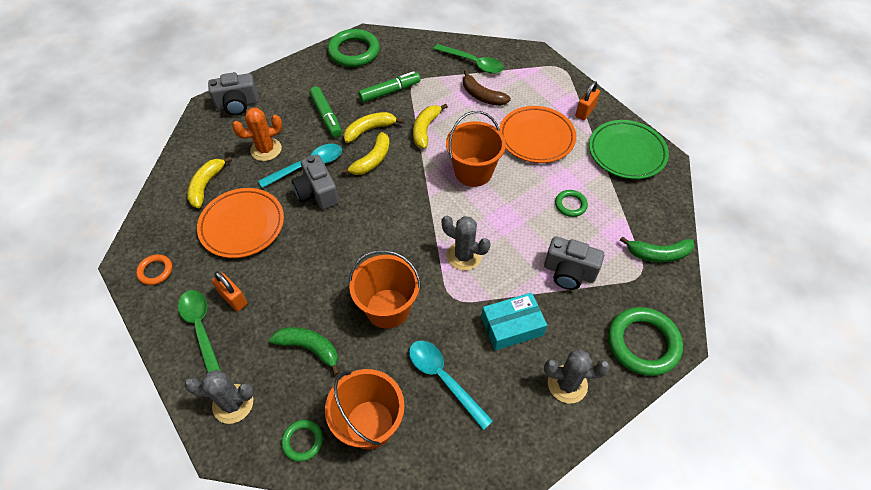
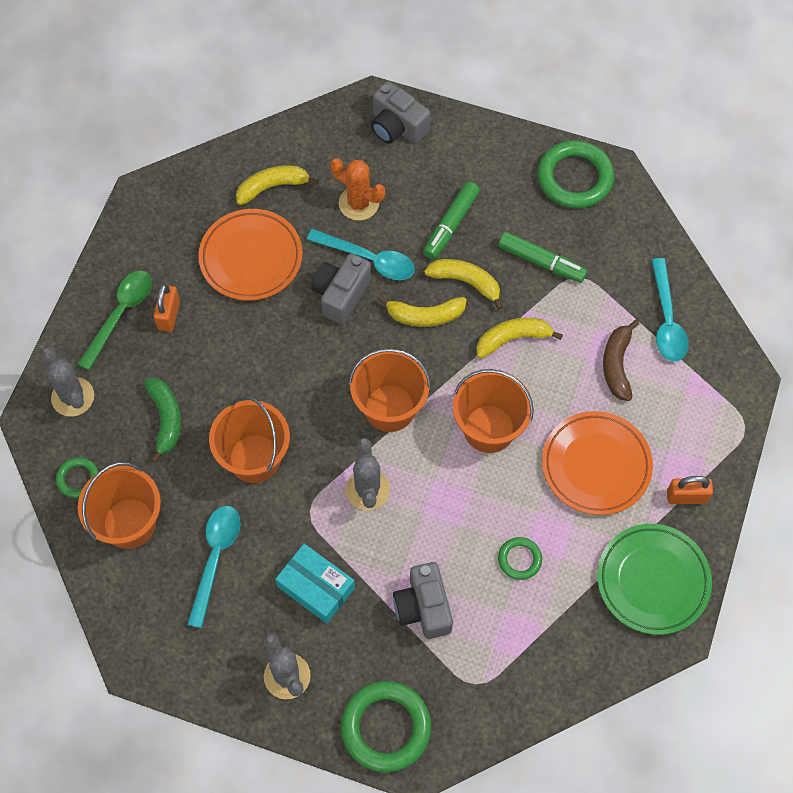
camera: 55 degrees right, 10 degrees up
(155, 271) = (149, 226): orange ring -> none
(417, 212) = (390, 408): none -> orange bucket
(473, 63) = (666, 319): green spoon -> turquoise spoon
(658, 254) = (518, 690): green banana -> none

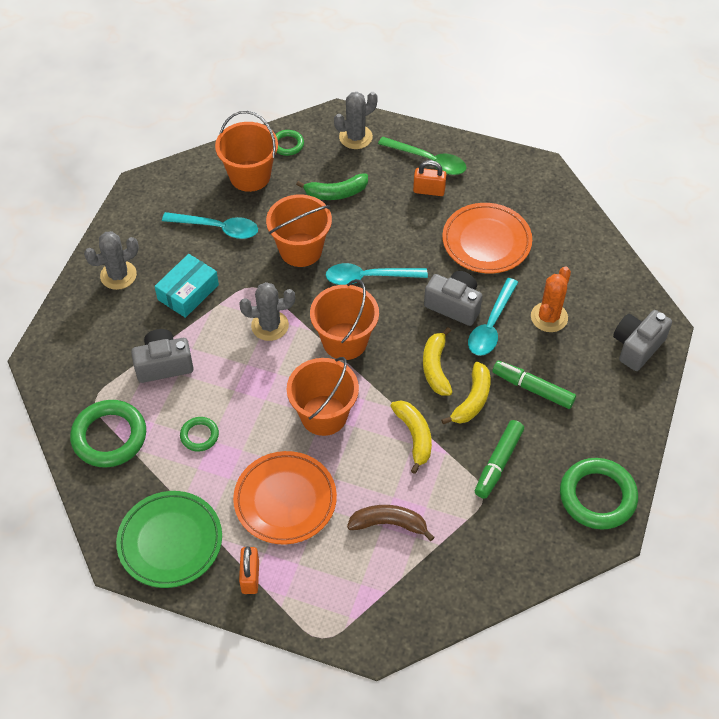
camera: 90 degrees right, 10 degrees down
(272, 187) = (559, 254): yellow banana -> none
(386, 727) = (68, 339): green ring -> green ring (109, 436)
(666, 319) = (440, 572): turquoise spoon -> turquoise spoon (369, 277)

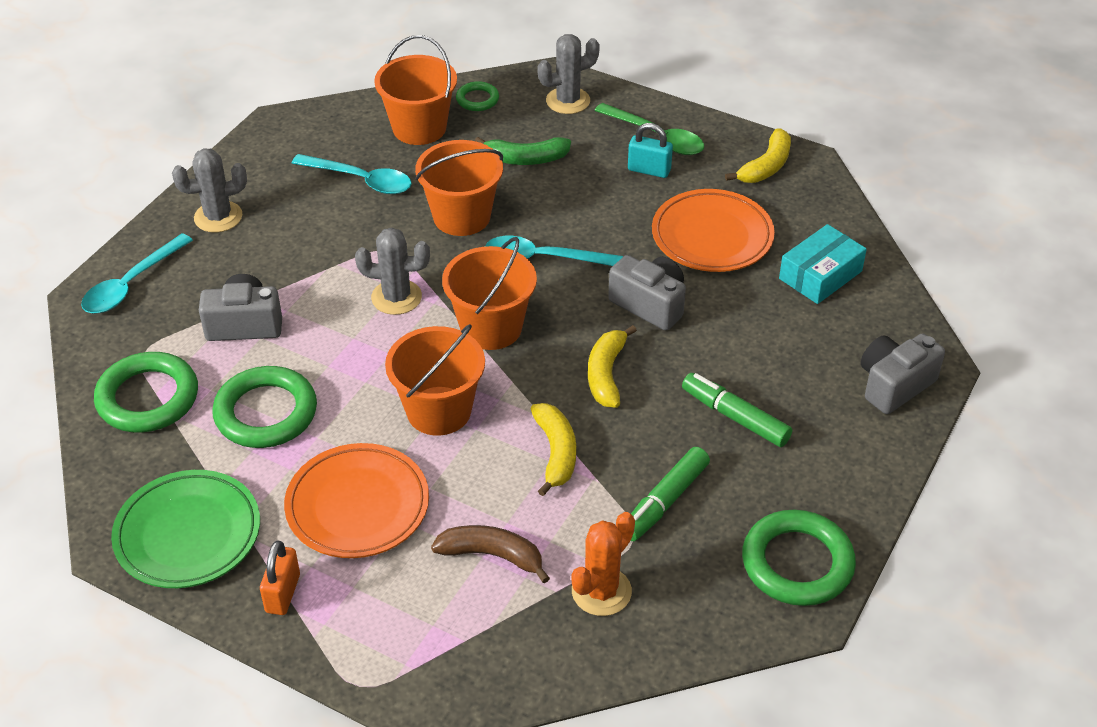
camera: 10 degrees right, 10 degrees down
(188, 292) = (301, 246): turquoise box -> turquoise box (820, 275)
(199, 435) = (266, 413): green ring -> green ring, size x1.94
(429, 190) = (649, 170): orange padlock -> turquoise padlock
(472, 400) = (647, 419): yellow banana -> yellow banana (766, 166)
(491, 325) = (695, 334): turquoise spoon -> turquoise spoon (131, 284)
(549, 317) = (777, 334): orange cactus -> orange cactus (601, 591)

